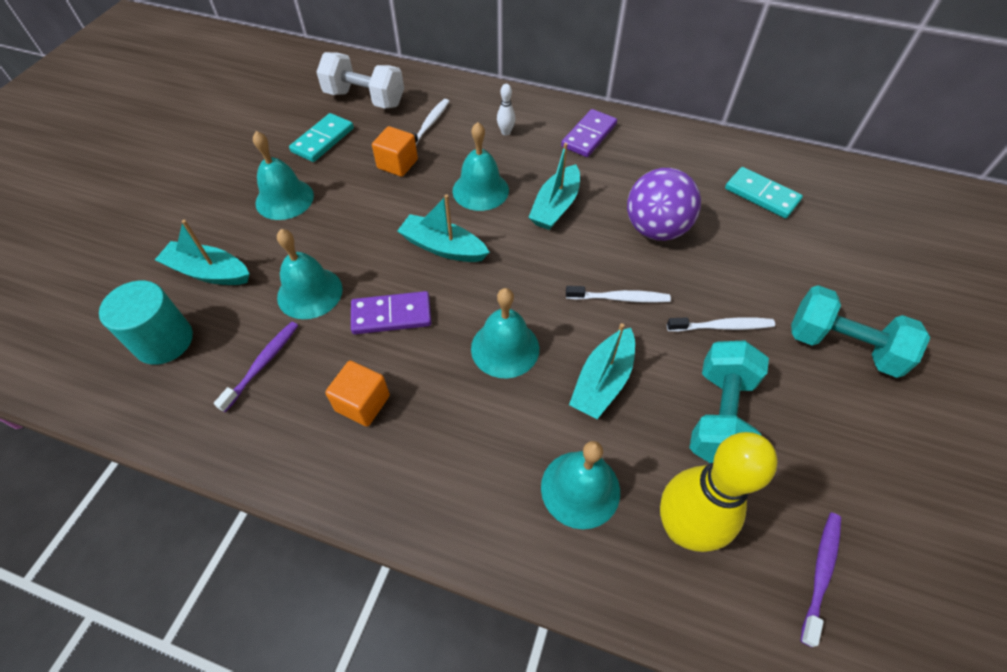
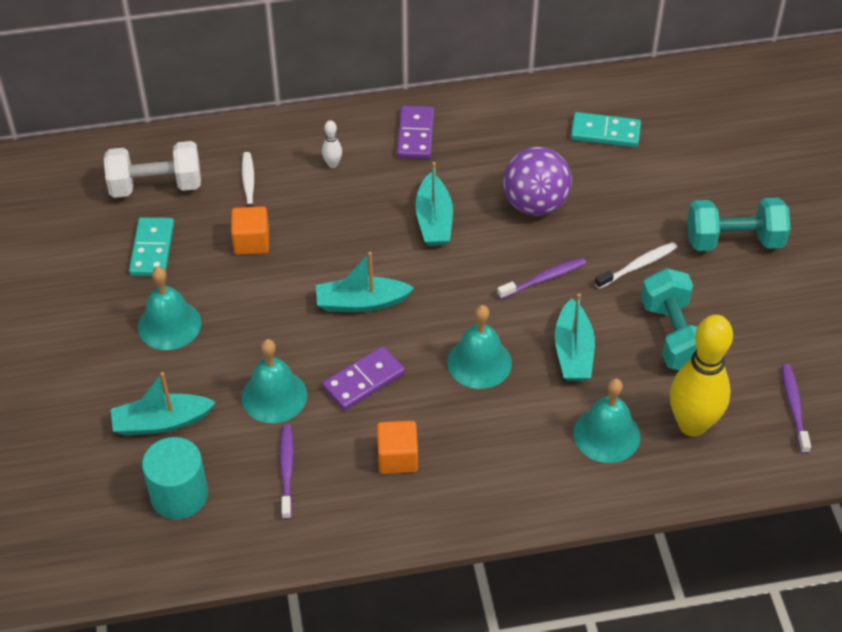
camera: 30 degrees left, 5 degrees down
(480, 190) = (353, 234): turquoise bell -> none
(620, 298) = (544, 279): white toothbrush -> purple toothbrush

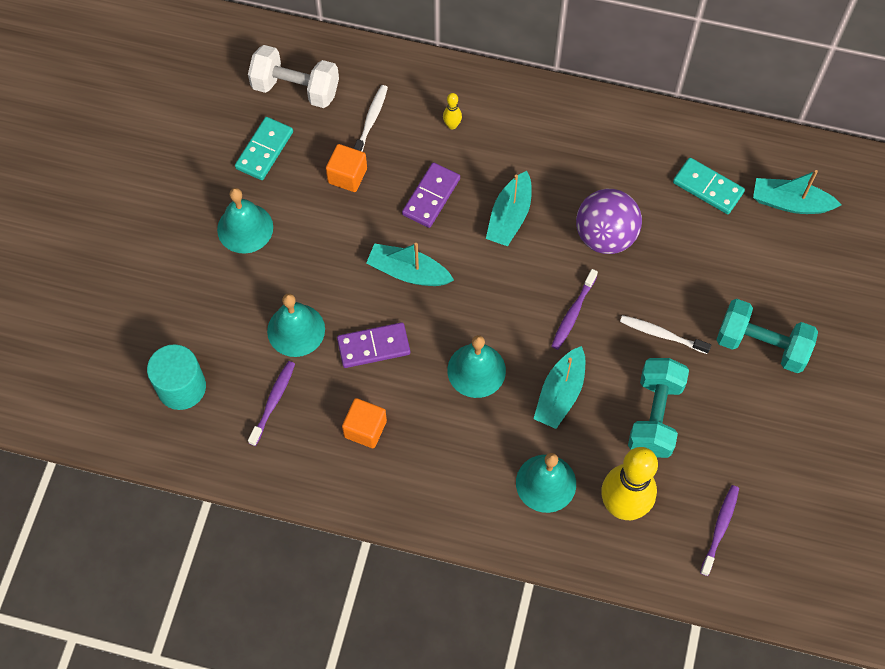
camera: 25 degrees right, 15 degrees up
(161, 422) = (198, 316): turquoise boat -> turquoise boat (790, 203)
(332, 164) = (452, 125): white bowling pin -> yellow bowling pin
(415, 135) = (538, 123): purple domino -> purple domino (431, 197)
(544, 279) = (573, 313): purple toothbrush -> purple toothbrush turned 120 degrees clockwise
(638, 266) = (661, 334): white toothbrush -> white toothbrush turned 150 degrees counterclockwise

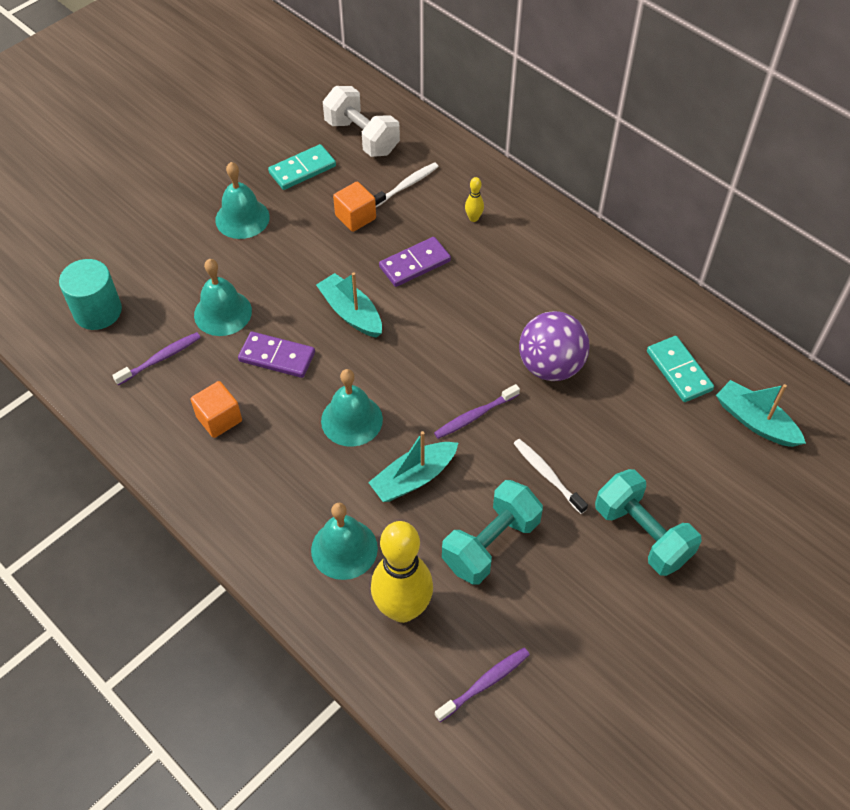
camera: 30 degrees right, 10 degrees down
(509, 217) = (473, 310): turquoise boat -> none

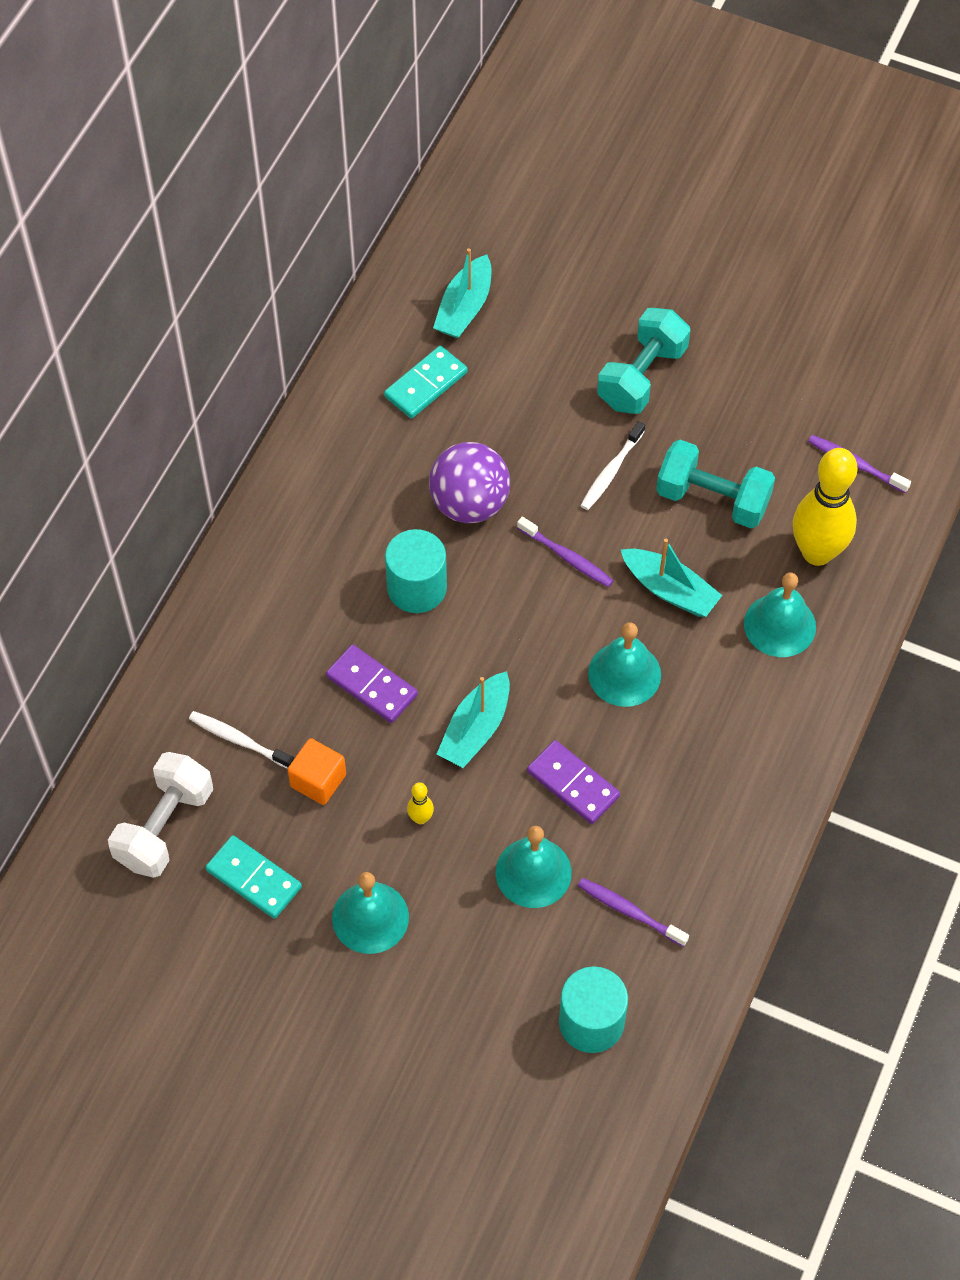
camera: 110 degrees left, 5 degrees up
(219, 419) = (683, 809): orange cube -> none
(277, 357) = (573, 784): purple domino -> purple domino turned 45 degrees counterclockwise
(473, 218) = (270, 645): yellow bowling pin -> yellow bowling pin (420, 818)
(486, 312) = (417, 588): none -> turquoise cylinder

